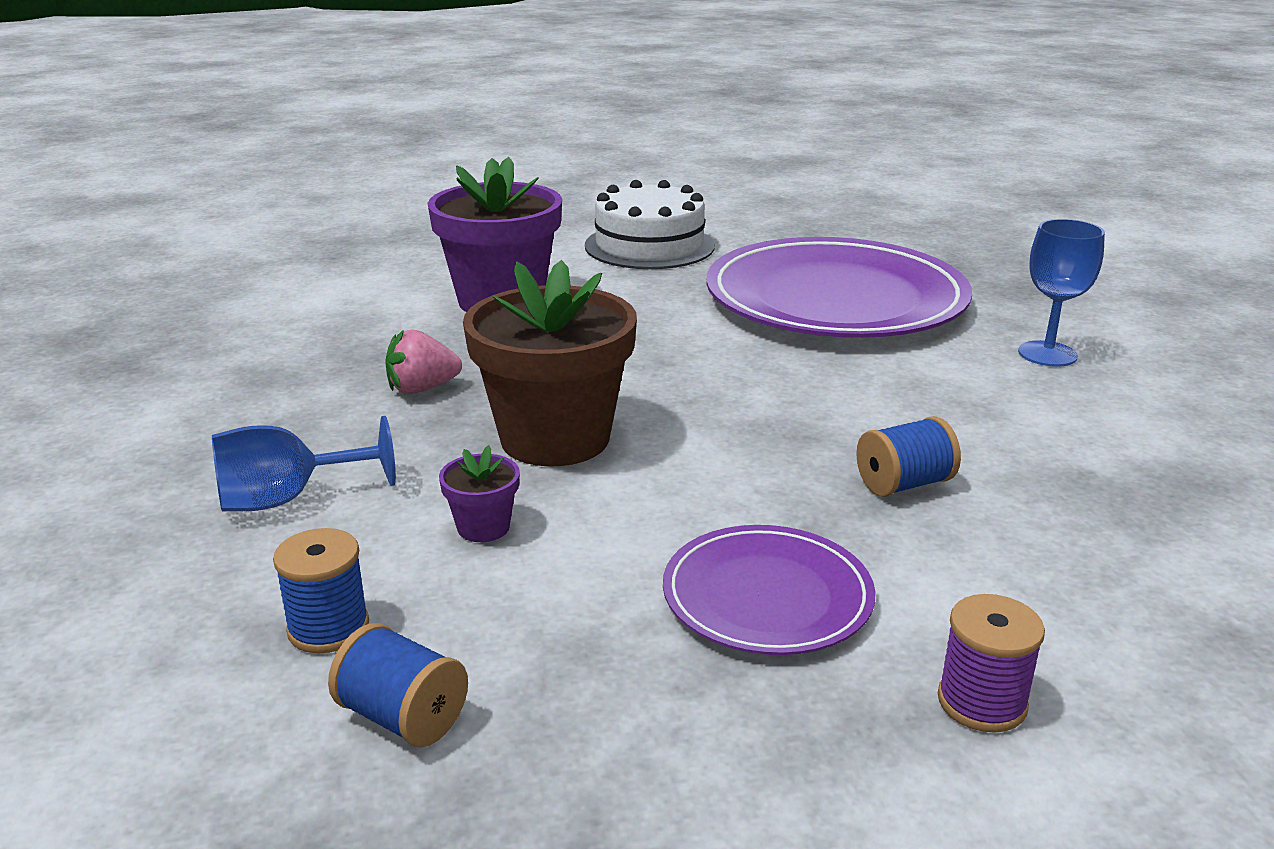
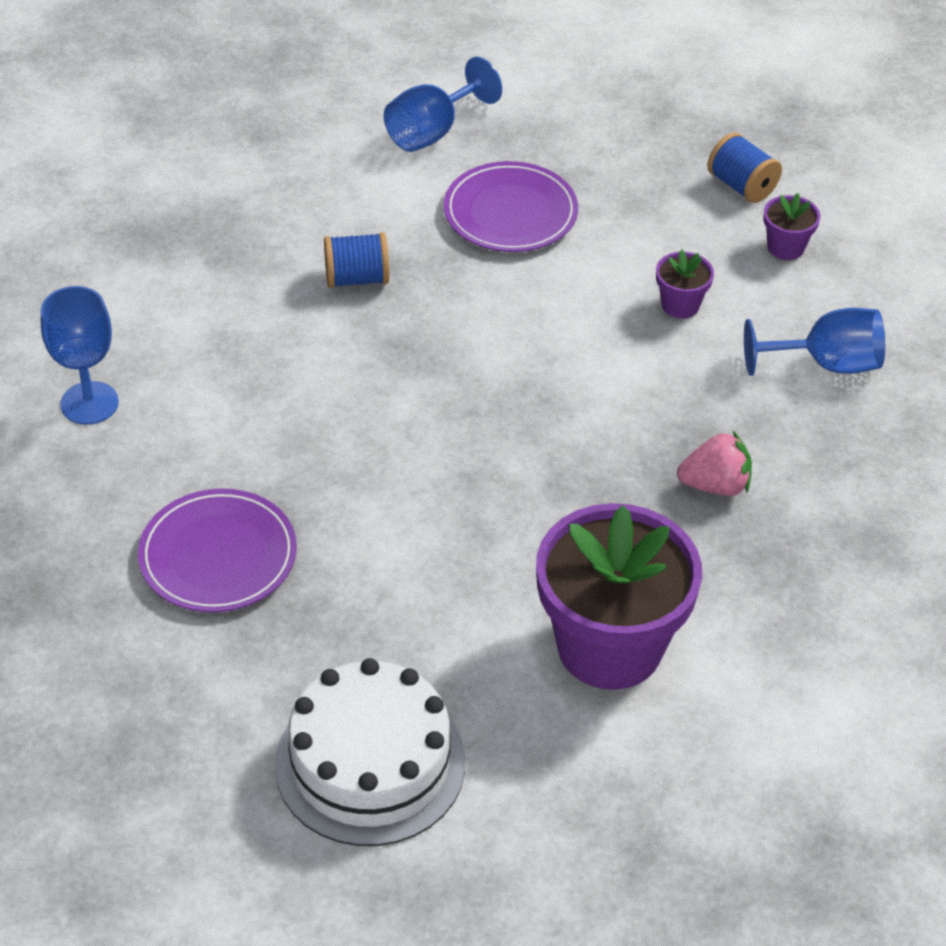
camera: 165 degrees left, 20 degrees up
(328, 628) = (786, 247): blue spool -> purple flower pot
(555, 438) = (606, 387): brown flower pot -> none
(835, 299) = (218, 556): purple plate -> purple plate, size x0.50
(982, 702) = (432, 131): purple spool -> blue goblet

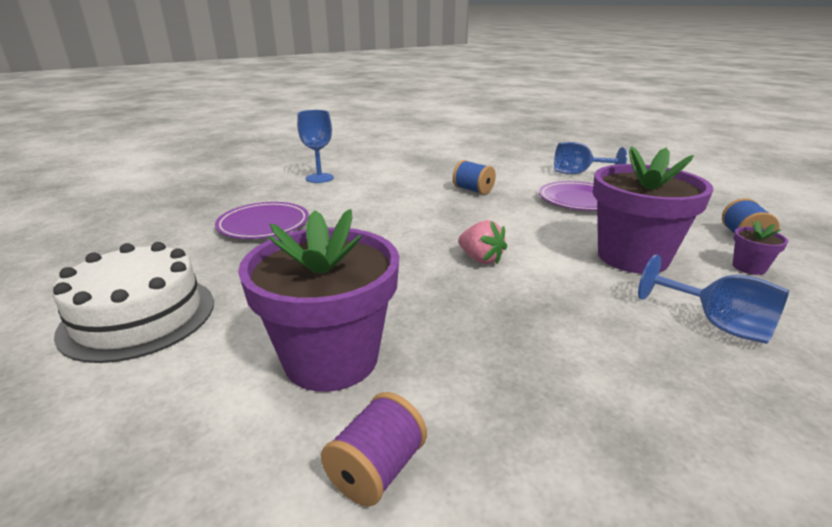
camera: 50 degrees right, 20 degrees down
(680, 305) = (632, 257): purple flower pot -> purple flower pot, size x2.39
(715, 485) = (536, 332): pink strawberry -> pink strawberry (480, 259)
(766, 689) = (377, 469): none -> purple spool

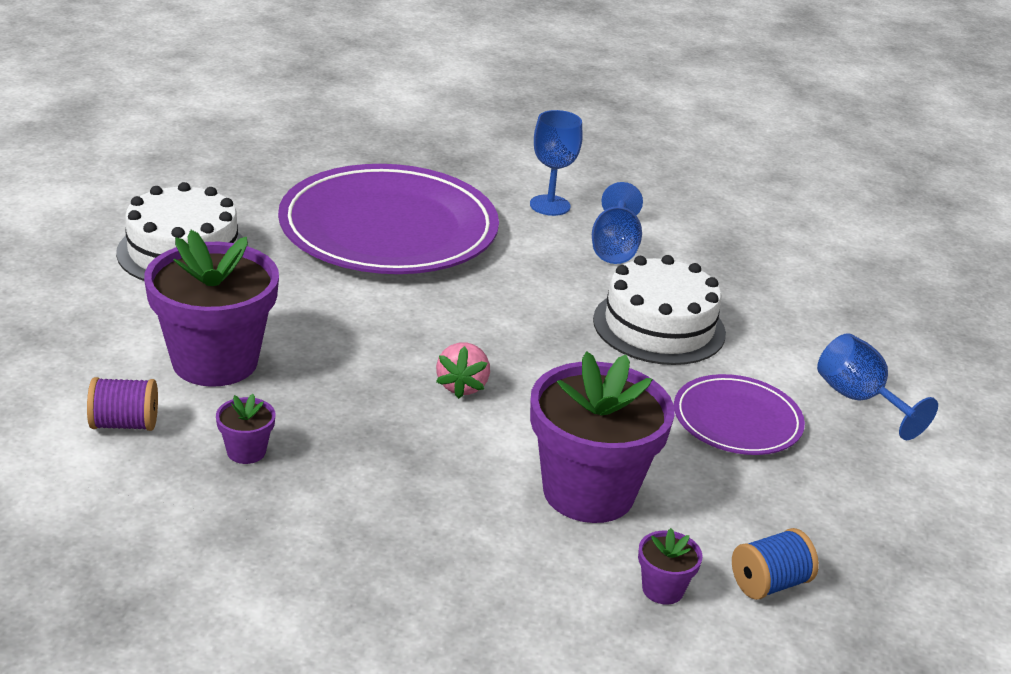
camera: 50 degrees right, 5 degrees up
(263, 224) = (388, 229): purple plate -> purple plate, size x1.98
(473, 190) = (659, 326): blue spool -> white cake
(494, 390) = (246, 451): none -> purple flower pot
(717, 324) = (478, 567): blue goblet -> blue goblet (614, 248)

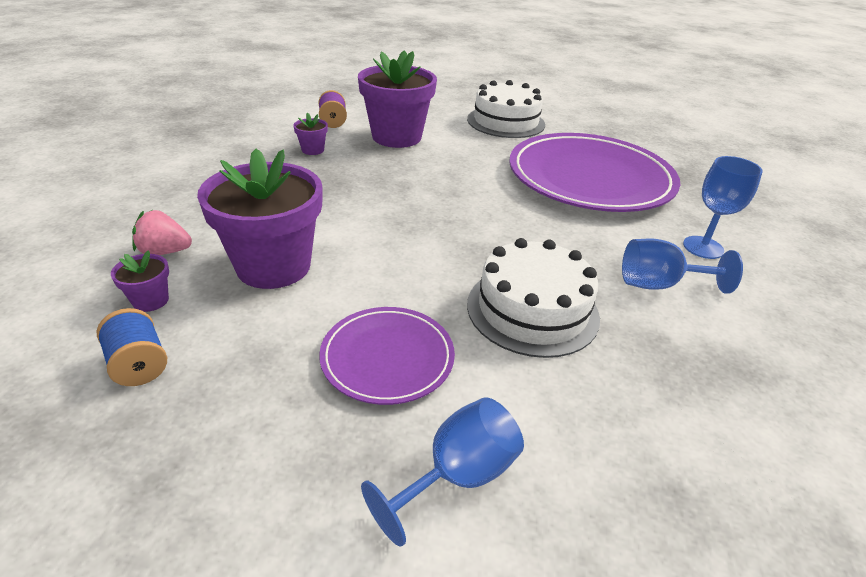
camera: 85 degrees right, 5 degrees up
(462, 386) = (397, 212): pink strawberry -> pink strawberry (165, 252)

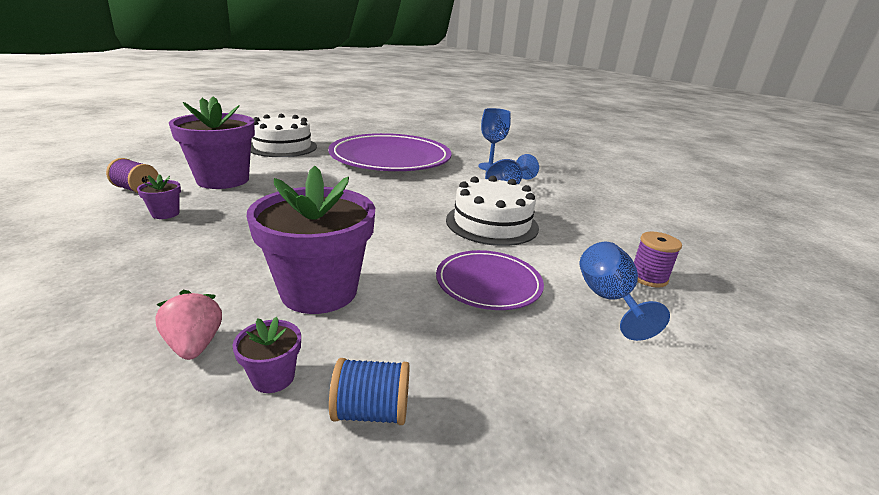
camera: 55 degrees left, 10 degrees down
(165, 252) = (195, 345): pink strawberry -> pink strawberry turned 120 degrees clockwise
(571, 511) = (648, 277): none -> purple spool

